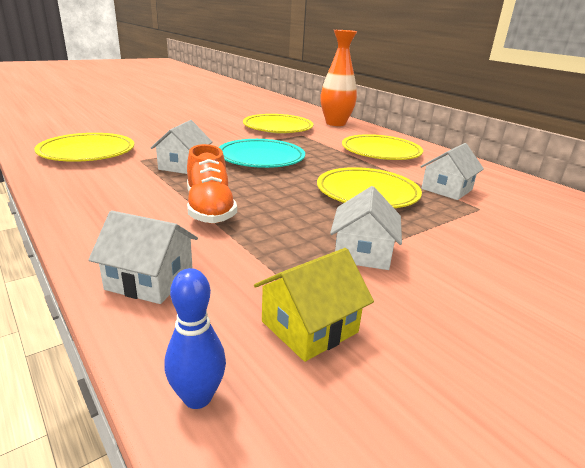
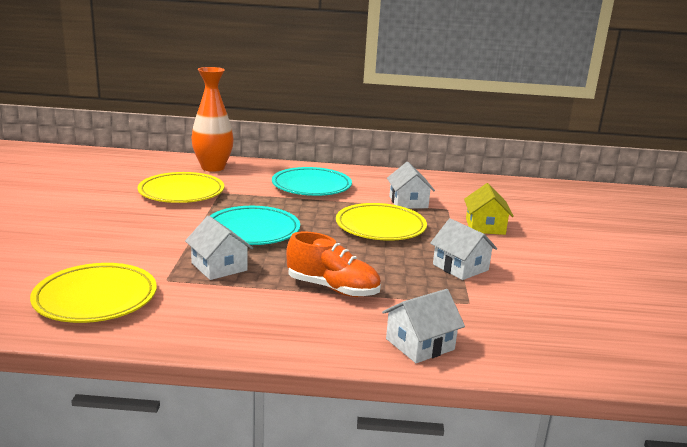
camera: 50 degrees left, 5 degrees down
(197, 397) = (551, 366): blue bowling pin -> none
(309, 327) = (521, 315): yellow house -> yellow house (485, 226)
(381, 152) = (311, 186): yellow plate -> turquoise plate

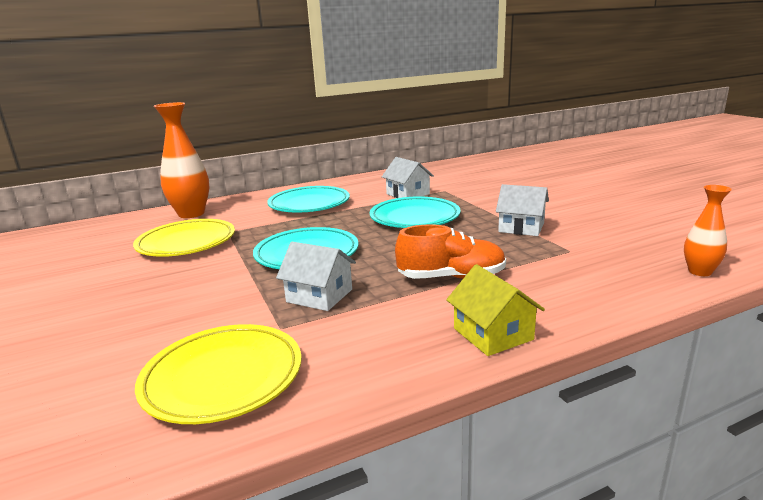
camera: 25 degrees left, 0 degrees up
(380, 227) = (414, 217): yellow plate -> turquoise plate
(420, 344) = (590, 296): white house -> none
(485, 226) = (491, 194): yellow house -> yellow house (493, 334)
(557, 364) = (699, 271): none -> orange vase

